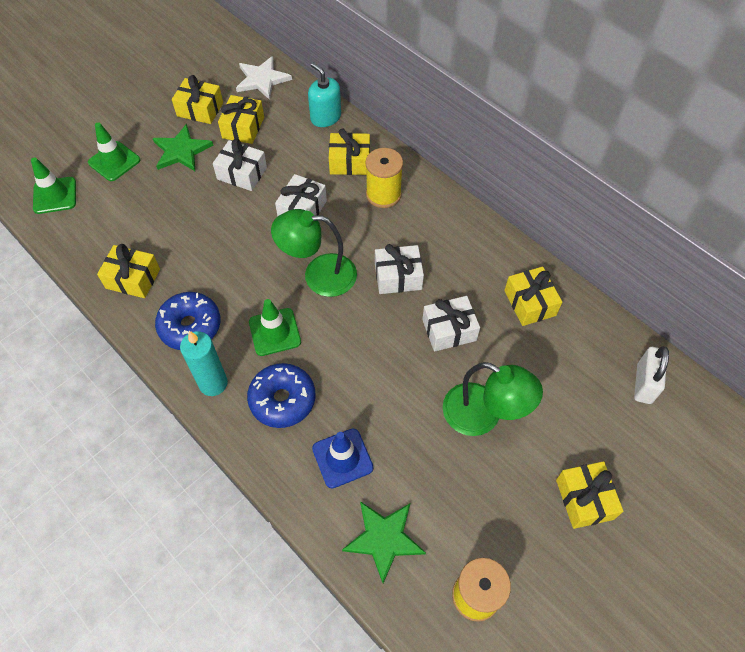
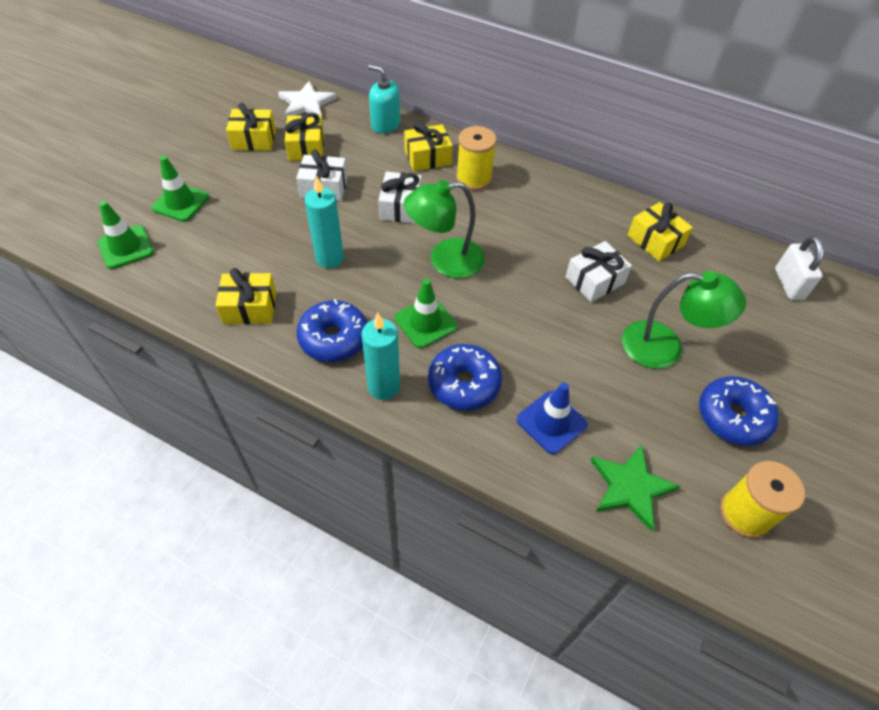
camera: 20 degrees left, 5 degrees down
(181, 151) = (250, 179): green star -> none
(218, 247) = (329, 258): none -> turquoise candle
(398, 277) = (523, 245): white gift -> none
(513, 502) = (733, 417): none -> blue donut
(584, 499) = (793, 396): yellow gift -> none

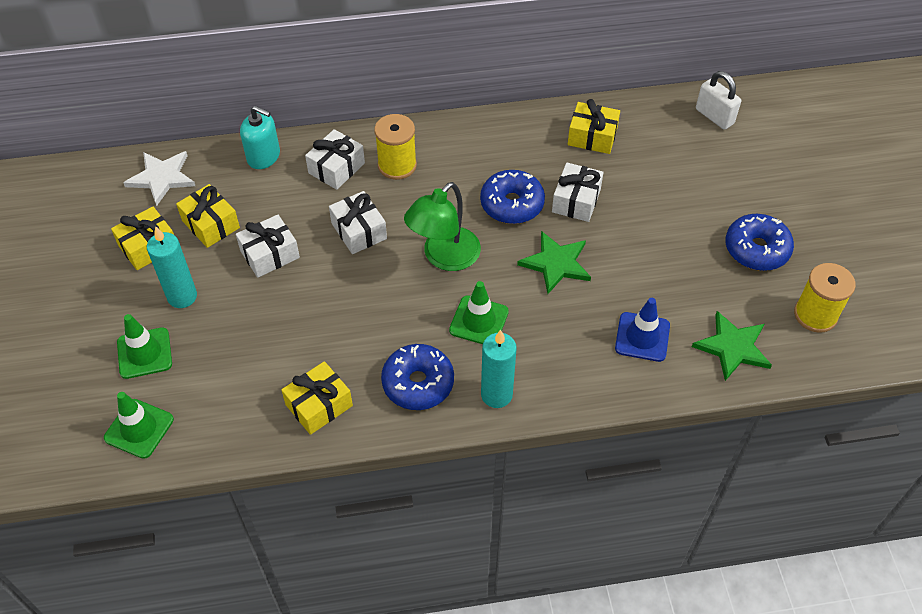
camera: 35 degrees left, 0 degrees up
(329, 258) = (344, 317): turquoise candle -> turquoise candle (182, 296)
(385, 124) = (263, 156): turquoise soap dispenser -> turquoise soap dispenser turned 150 degrees counterclockwise
(427, 157) = (336, 168): yellow gift -> white gift
(464, 383) = (554, 350): blue donut -> blue donut (512, 204)
(531, 318) = (556, 263): none -> green star
(665, 347) = (671, 225): green lamp -> none

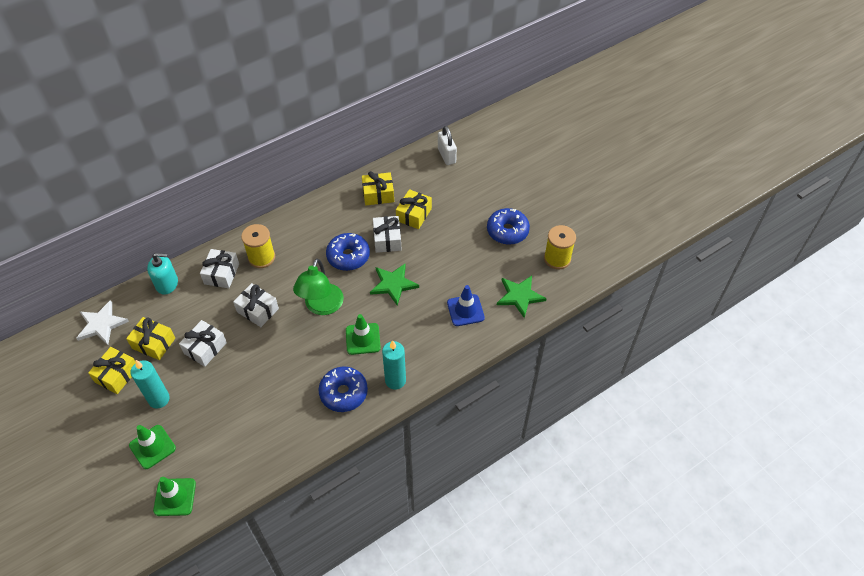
camera: 25 degrees left, 0 degrees up
(319, 405) = (287, 432): yellow gift -> yellow gift (414, 215)
(714, 116) = (446, 156): white padlock -> white padlock turned 45 degrees clockwise

